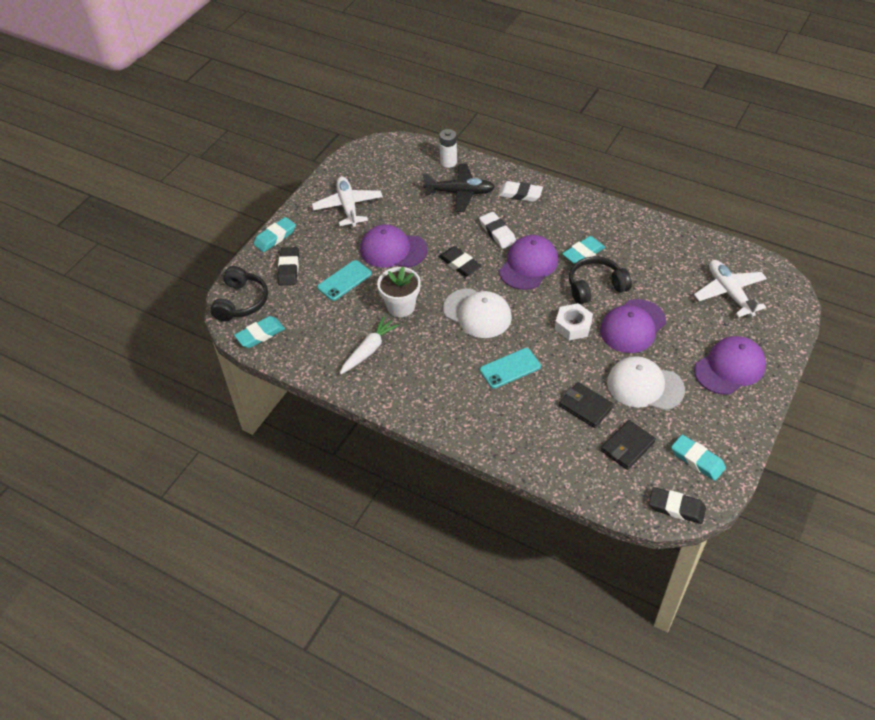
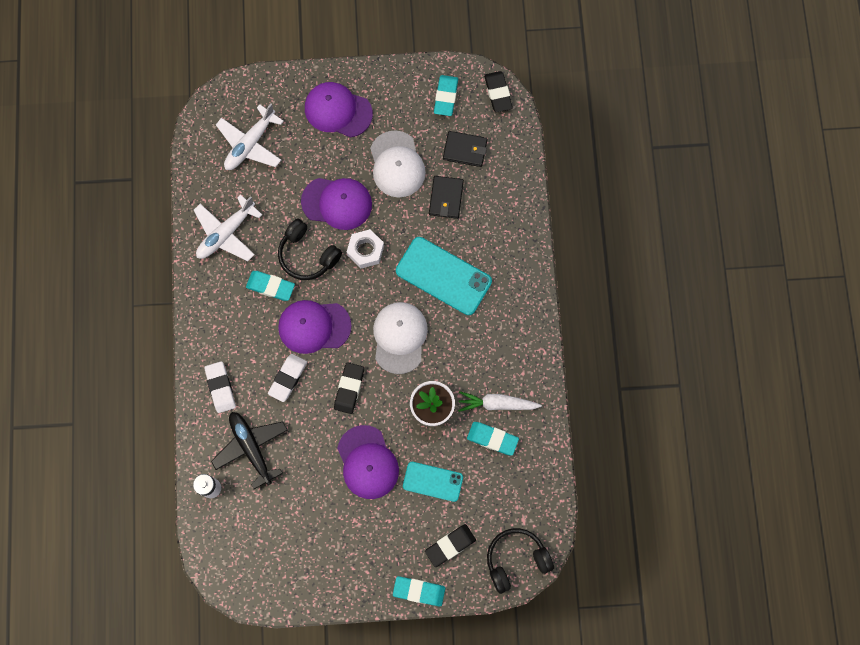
camera: 125 degrees left, 25 degrees up
(260, 334) = (540, 512): turquoise eraser -> turquoise eraser (492, 439)
(348, 206) = (335, 548): white plane -> white plane (226, 233)
(510, 368) = (443, 276): turquoise phone -> turquoise phone, size x1.65

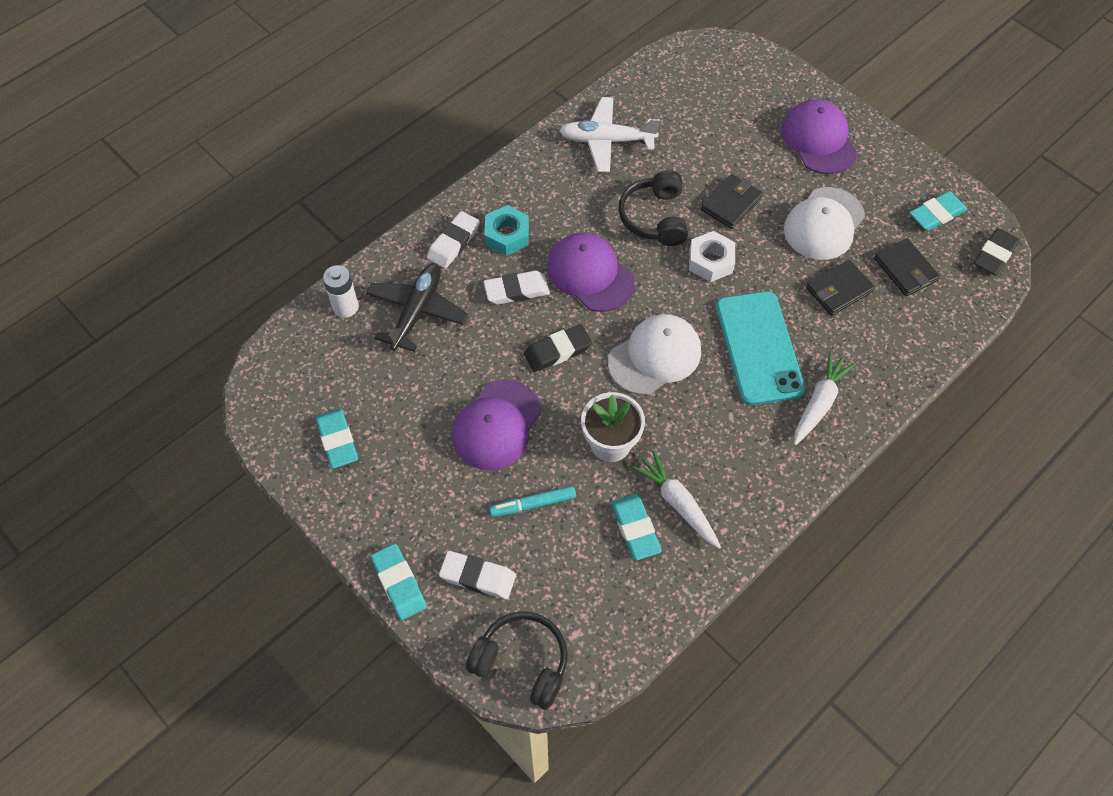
camera: 50 degrees right, 15 degrees down
(243, 352) = (507, 235): none -> turquoise nut
(250, 144) = (710, 98): white plane -> none
(270, 286) = (593, 211): turquoise eraser -> turquoise eraser (337, 440)
(337, 203) = (731, 204): purple cap -> black wallet
(432, 481) = (533, 504): turquoise phone -> turquoise marker
(450, 545) = (478, 577): black eraser -> white eraser
(503, 275) = (819, 403): none -> white carrot

